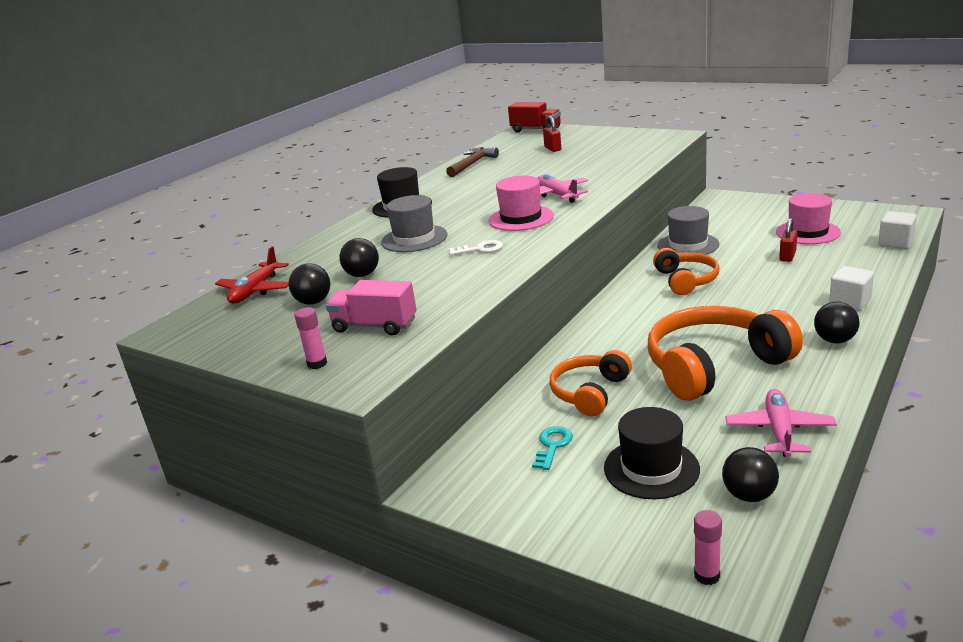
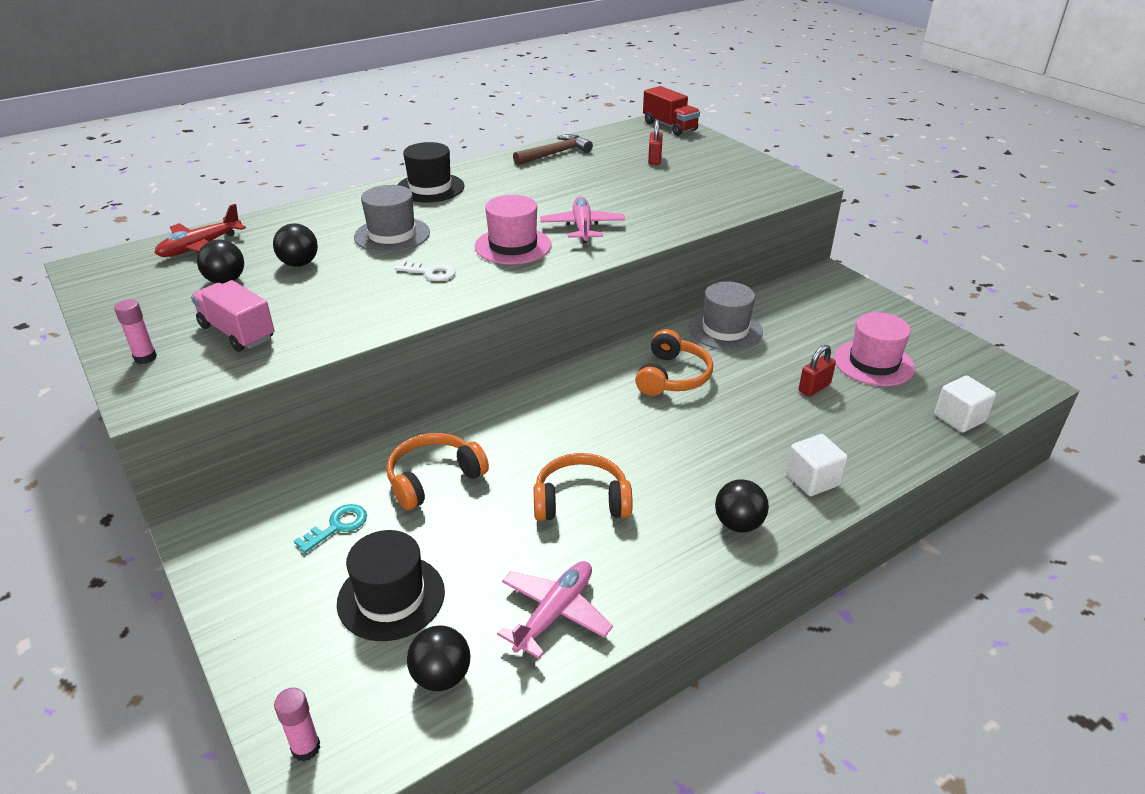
camera: 20 degrees right, 10 degrees up
(714, 366) = (581, 501): orange headphones -> orange headphones, size x0.59

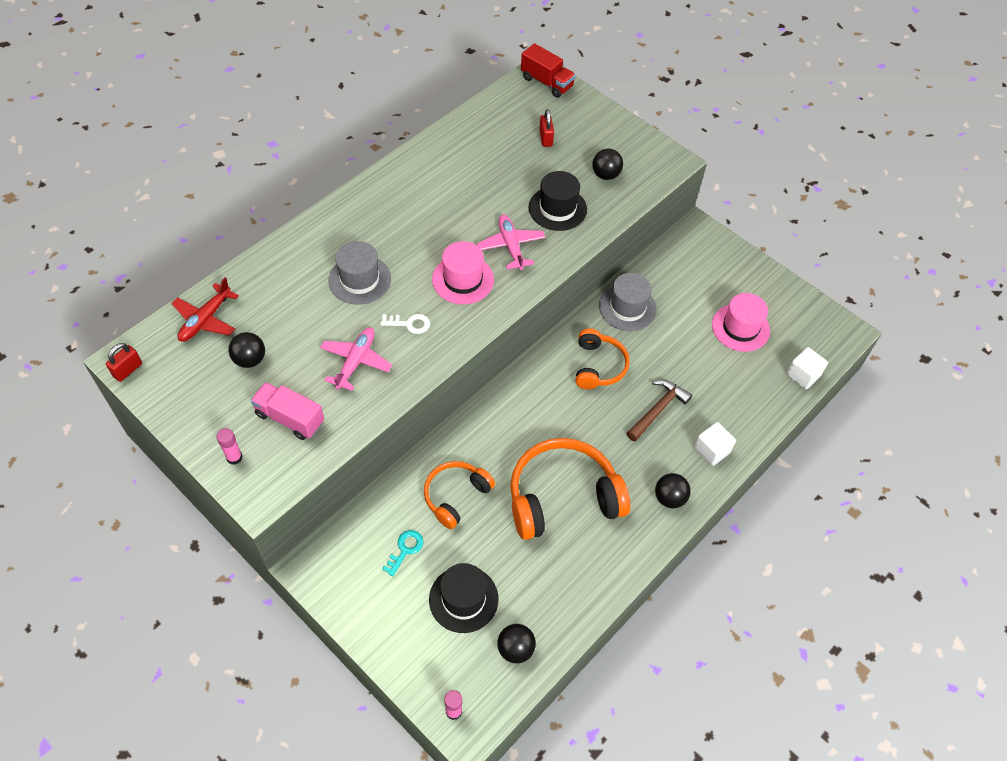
camera: 15 degrees left, 20 degrees up
(299, 264) = (299, 329): black ball -> black ball (605, 175)
(430, 188) = (366, 208): black hat -> black hat (557, 208)
(555, 154) = (457, 140): brown hammer -> brown hammer (658, 410)
(555, 613) = (570, 590): pink plane -> pink plane (356, 361)
(581, 501) = (562, 497): orange headphones -> orange headphones, size x1.69
(814, 388) = (701, 361): red padlock -> red padlock (127, 370)

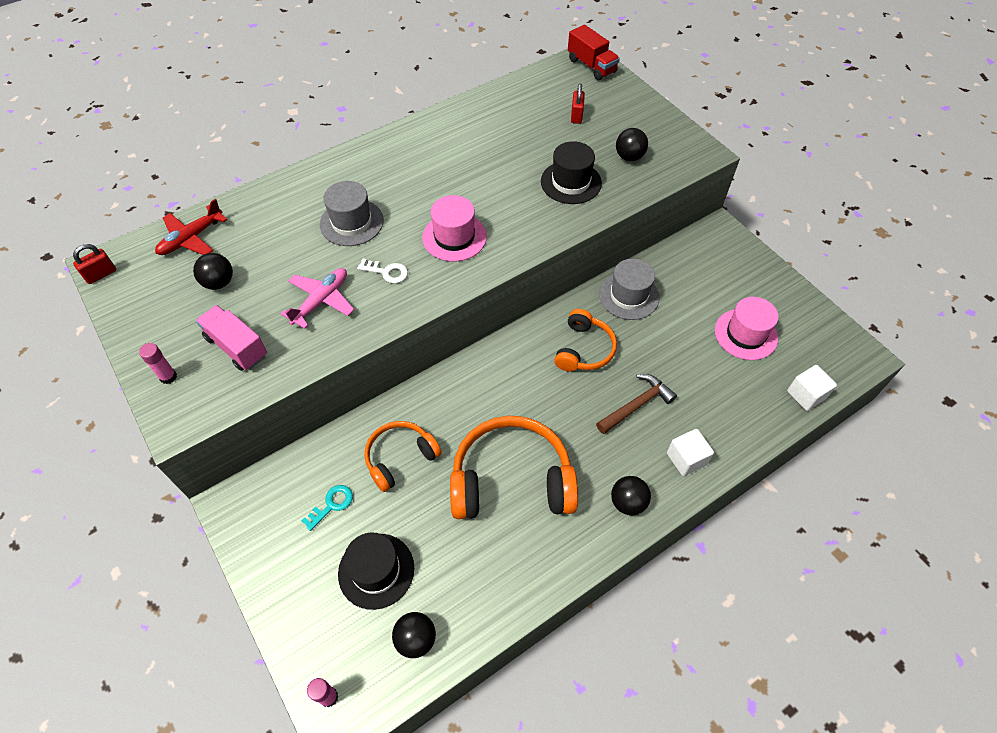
camera: 15 degrees right, 0 degrees up
(511, 246) = (512, 211): pink plane -> none

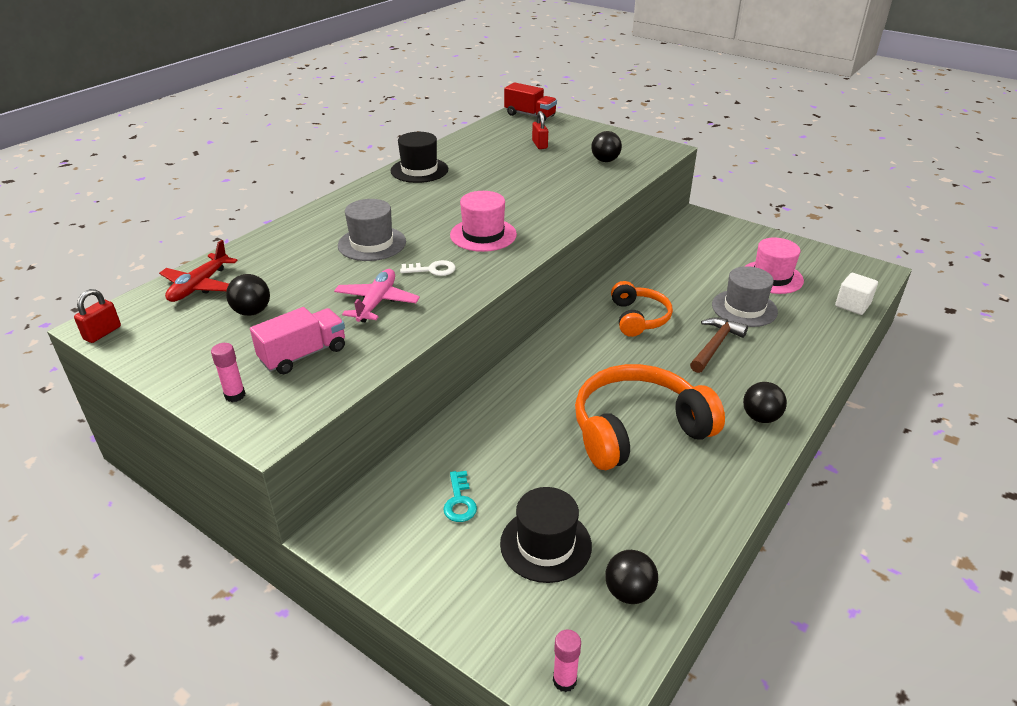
camera: 20 degrees left, 20 degrees down
(237, 347) = (303, 355): pink truck -> pink truck turned 120 degrees clockwise
(332, 504) = (459, 501): turquoise key -> turquoise key turned 150 degrees clockwise
(400, 458) = (511, 442): orange headphones -> none
(571, 182) = (566, 183): black hat -> black hat (419, 170)
(628, 296) = (652, 273): grey hat -> grey hat (744, 308)
(686, 459) = (788, 372): white cube -> none

